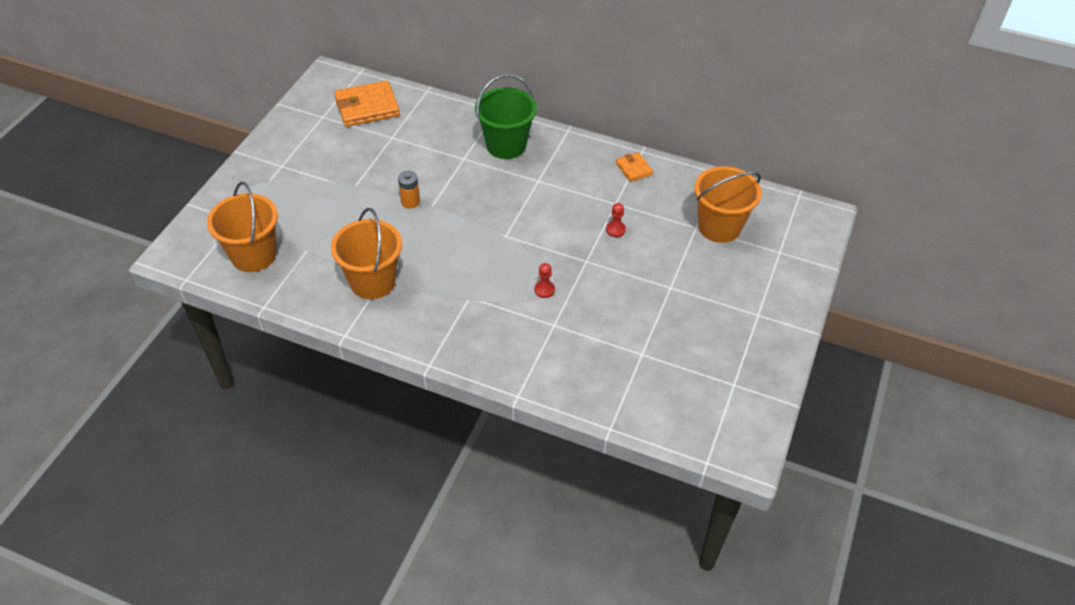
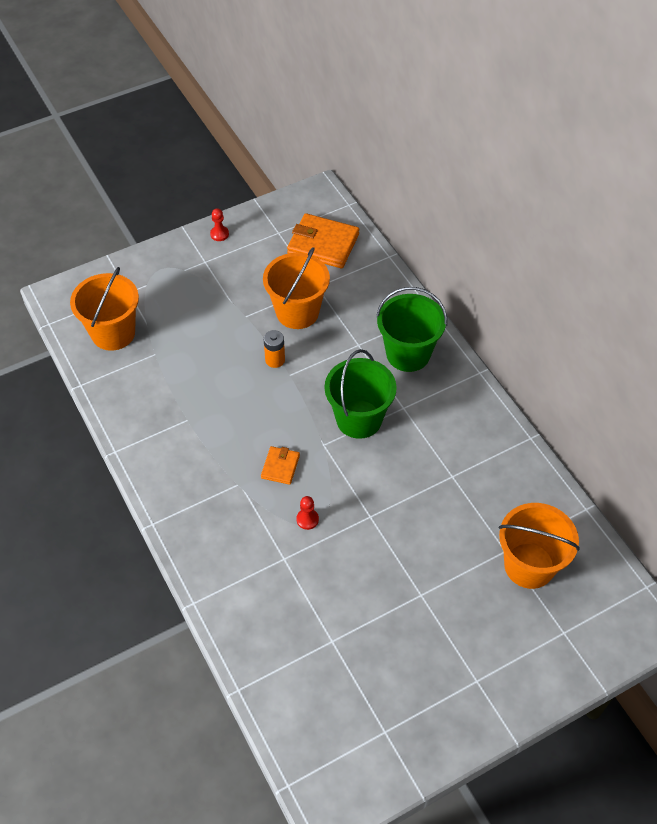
camera: 40 degrees right, 5 degrees up
(373, 281) = (178, 417): orange bucket -> orange bucket (297, 312)
(514, 205) = (359, 419): none -> green bucket
(615, 230) = (426, 503): red pawn -> red pawn (219, 234)
(634, 169) = (504, 451): orange wallet -> orange wallet (280, 466)

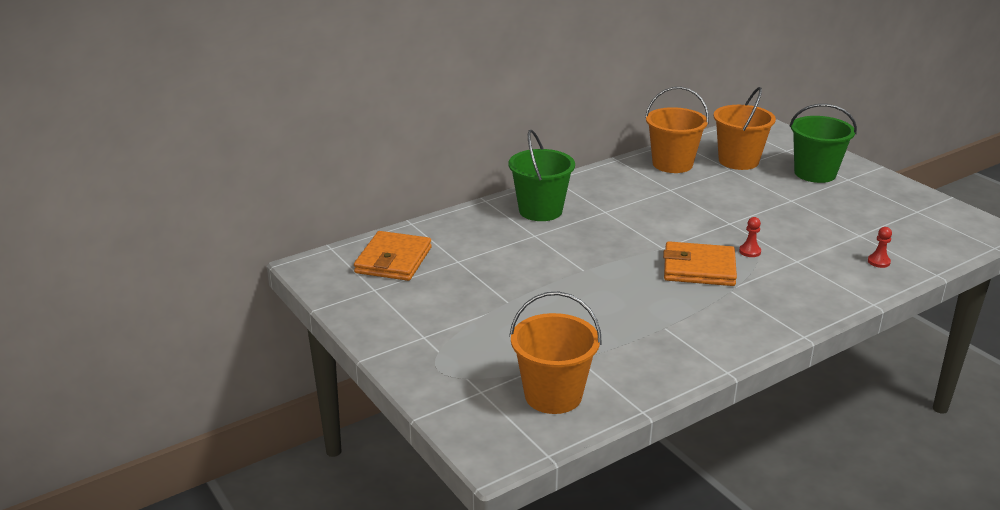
camera: 95 degrees left, 25 degrees down
(219, 234) = (376, 330): red pawn -> red pawn (878, 262)
(275, 360) = (566, 279): orange battery -> none
(280, 466) = (699, 268): orange wallet -> orange wallet, size x1.90
(297, 312) = (497, 270): orange bucket -> orange bucket (672, 164)
(359, 419) = (626, 231): green bucket -> green bucket (815, 173)

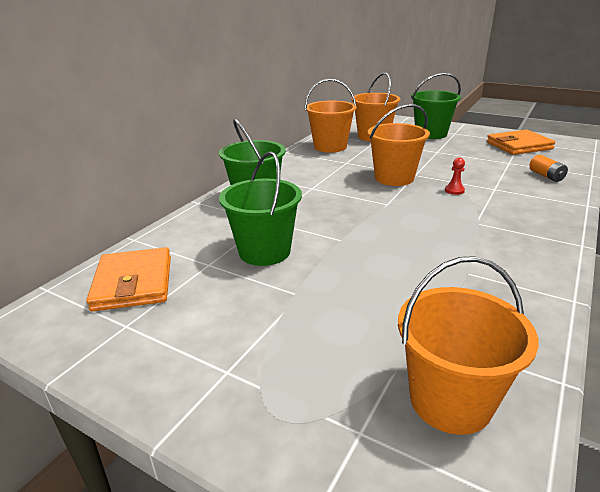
camera: 25 degrees left, 0 degrees up
(510, 263) = (264, 251): none -> green bucket
(699, 268) = (433, 212): orange wallet -> orange wallet (519, 146)
(702, 221) = (394, 178): none -> orange bucket
(878, 262) = (546, 176): red pawn -> orange battery

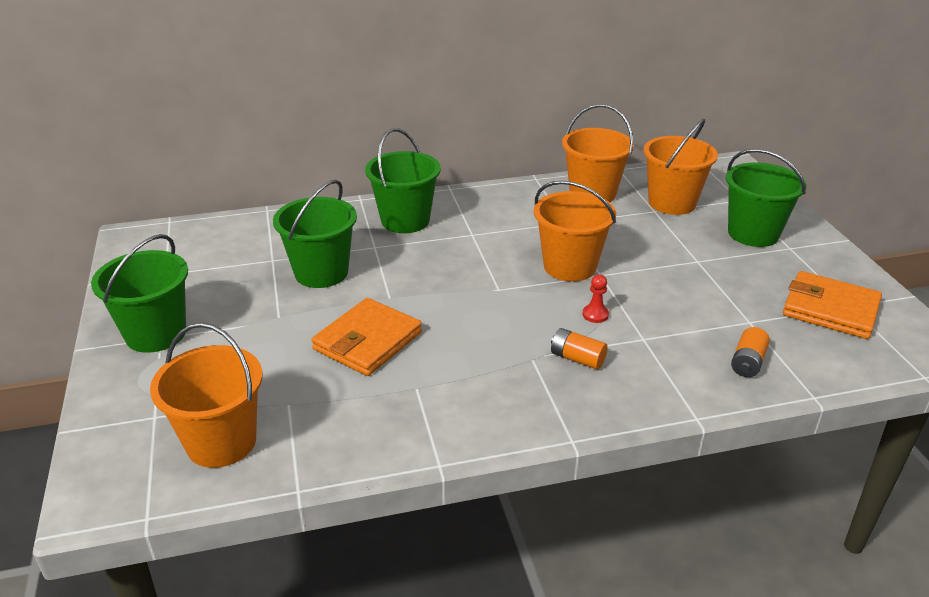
camera: 45 degrees right, 5 degrees up
(133, 283) = (212, 246): orange wallet -> orange wallet (367, 341)
(216, 372) = (156, 334): none -> green bucket
(494, 211) = (577, 358): none -> orange battery

